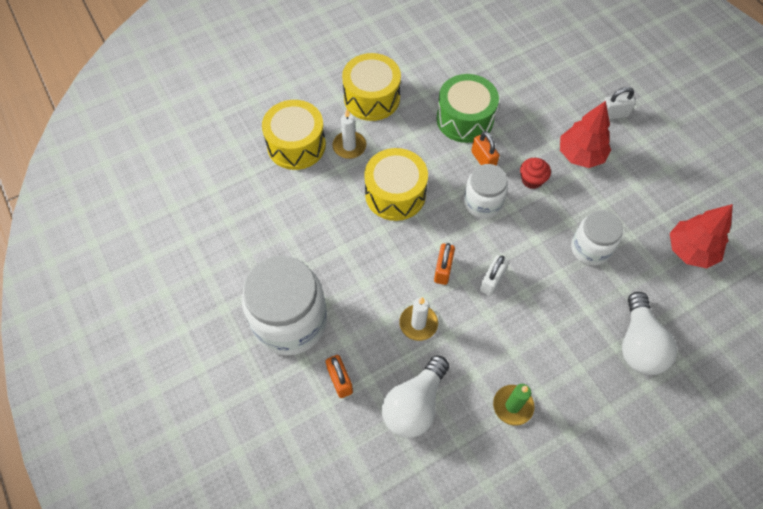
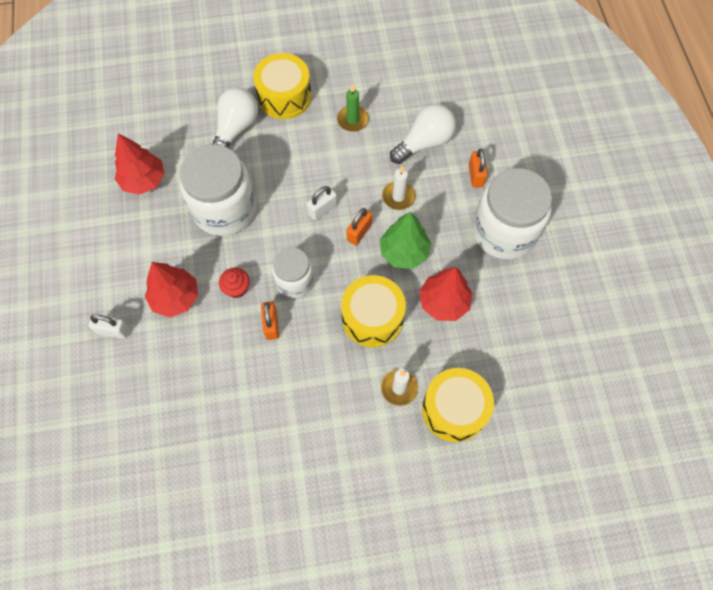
camera: 160 degrees left, 5 degrees up
(332, 229) = (444, 302): none -> red tree
(372, 98) = (353, 443): yellow drum -> yellow drum (284, 96)
(389, 264) = (404, 252): none -> green tree
(465, 119) = (265, 379): green drum -> none
(590, 248) = (224, 209): white jar -> white jar, size x1.74

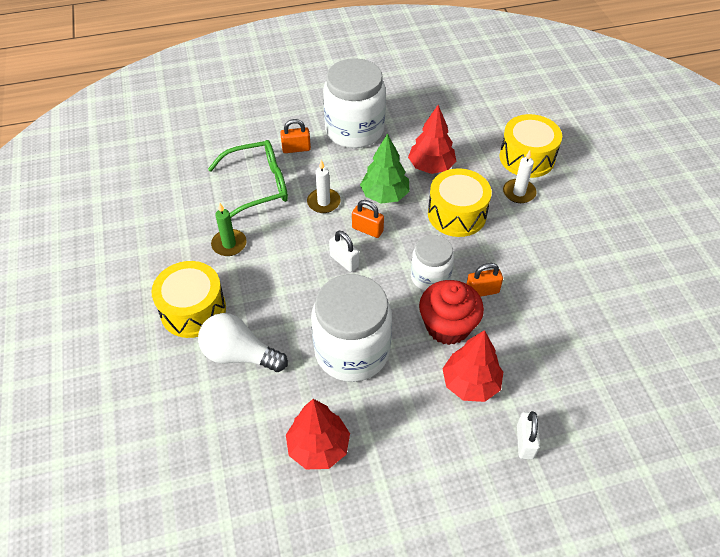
camera: 95 degrees left, 15 degrees down
(237, 288) = (447, 326): red cupcake -> red cupcake, size x1.88
(424, 142) = (259, 186): white light bulb -> green glasses

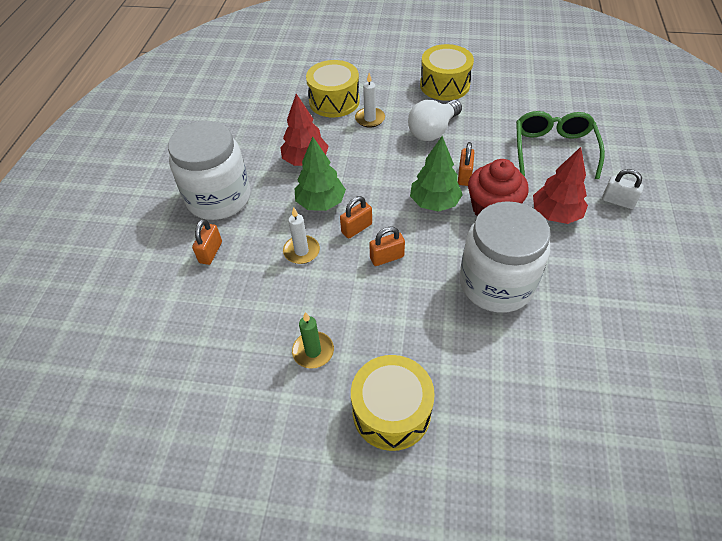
camera: 65 degrees left, 0 degrees up
(239, 354) = (469, 380): white light bulb -> white light bulb (433, 131)
(259, 186) = (243, 300): green glasses -> green glasses (553, 149)
(318, 447) = (596, 341): red tree -> none
(344, 261) = (387, 257): white padlock -> orange padlock
(430, 277) = (434, 203): white jar -> green tree
(457, 214) = (372, 163): yellow drum -> yellow drum (444, 85)

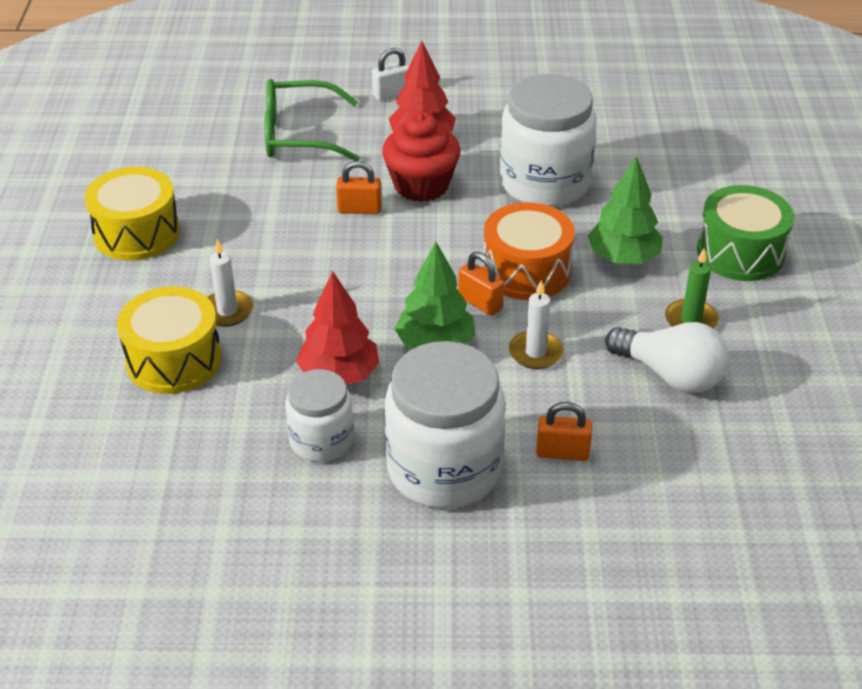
camera: 100 degrees left, 10 degrees down
(257, 152) = (321, 440): none -> white jar
(387, 257) = (526, 271): orange padlock -> orange drum
(391, 411) = (740, 252): yellow drum -> green drum
(433, 131) = (259, 241): white light bulb -> white light bulb (670, 375)
(434, 203) = (417, 234): green tree -> green tree (623, 258)
(618, 201) = (392, 94): white padlock -> white padlock turned 45 degrees clockwise

